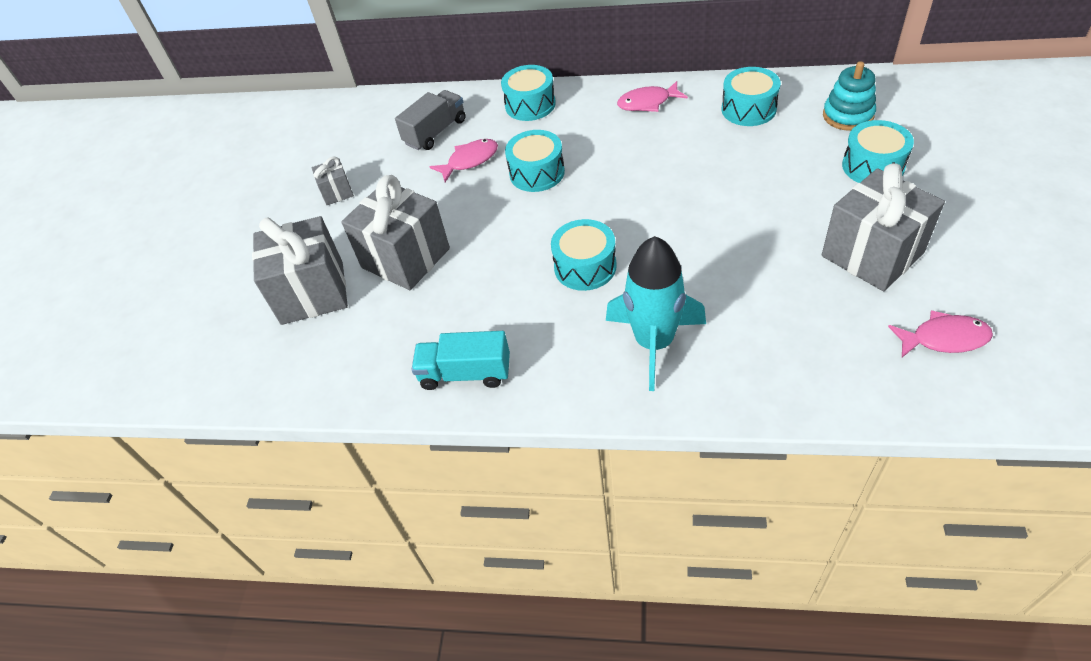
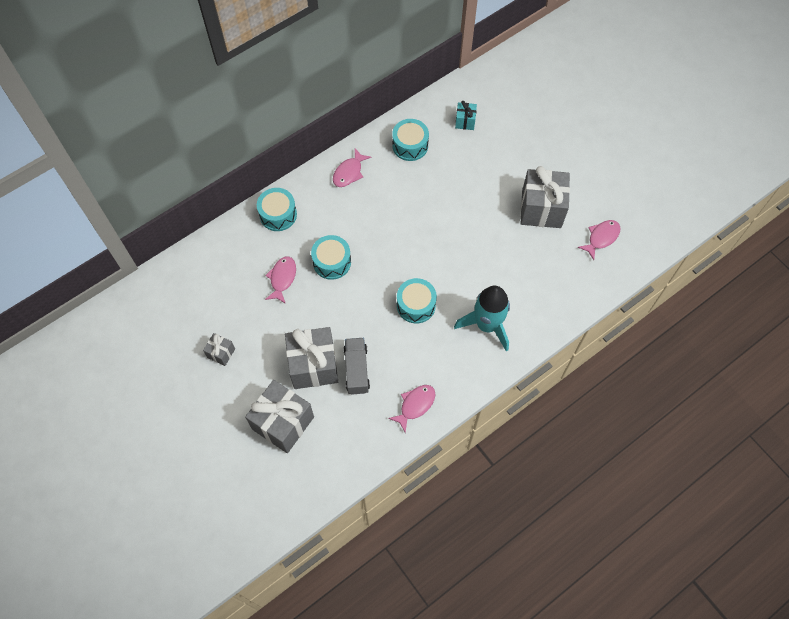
camera: 50 degrees left, 15 degrees up
(435, 132) = (237, 271): grey truck -> grey truck (356, 370)
(465, 373) = (415, 405): turquoise truck -> pink fish
(848, 115) = (465, 121): turquoise stacking toy -> turquoise gift
(873, 166) = (502, 151): turquoise drum -> none

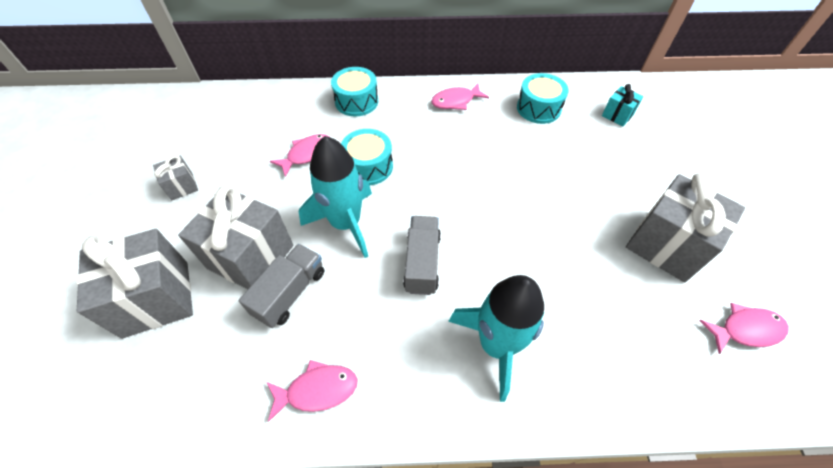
camera: 35 degrees right, 10 degrees down
(352, 310) = (346, 223): none -> turquoise rocket
(416, 305) = (422, 262): turquoise drum -> grey truck

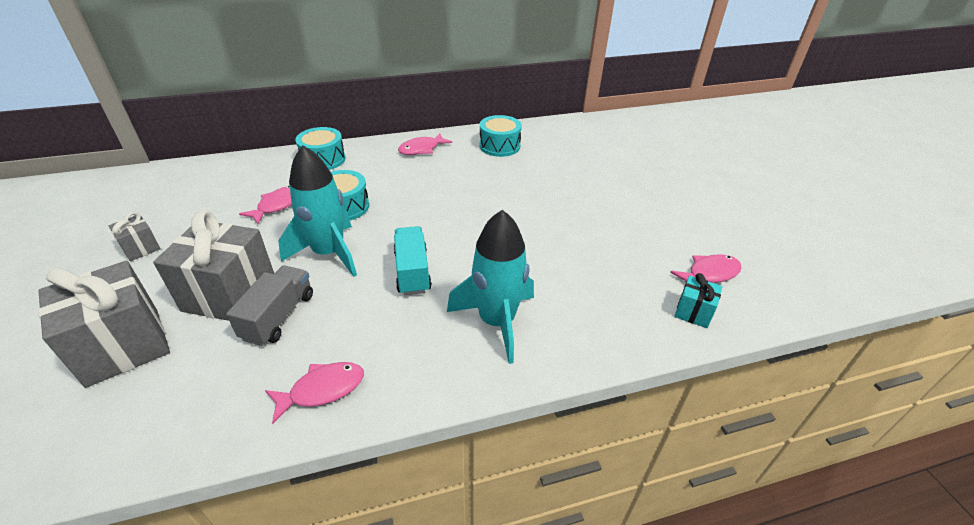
camera: 15 degrees left, 15 degrees down
(422, 262) = (412, 272): grey truck -> turquoise truck
(617, 115) = (569, 143): turquoise gift -> turquoise gift (693, 312)
(666, 245) = (631, 226): grey gift -> none

